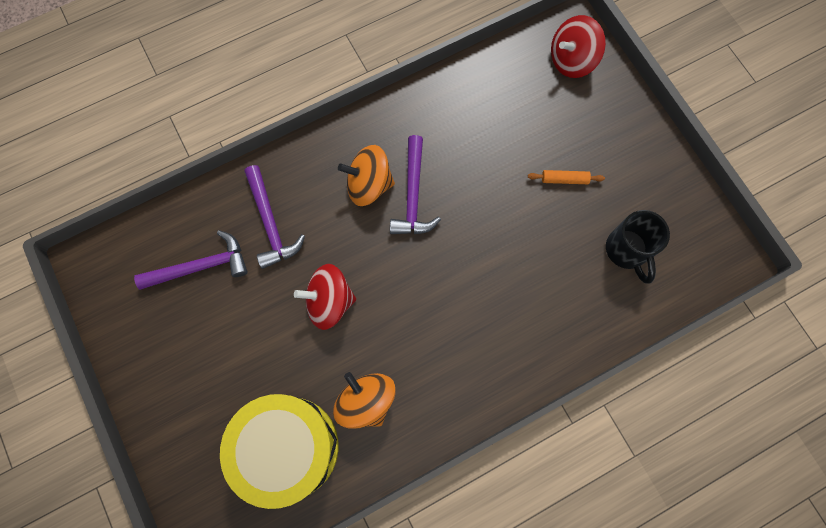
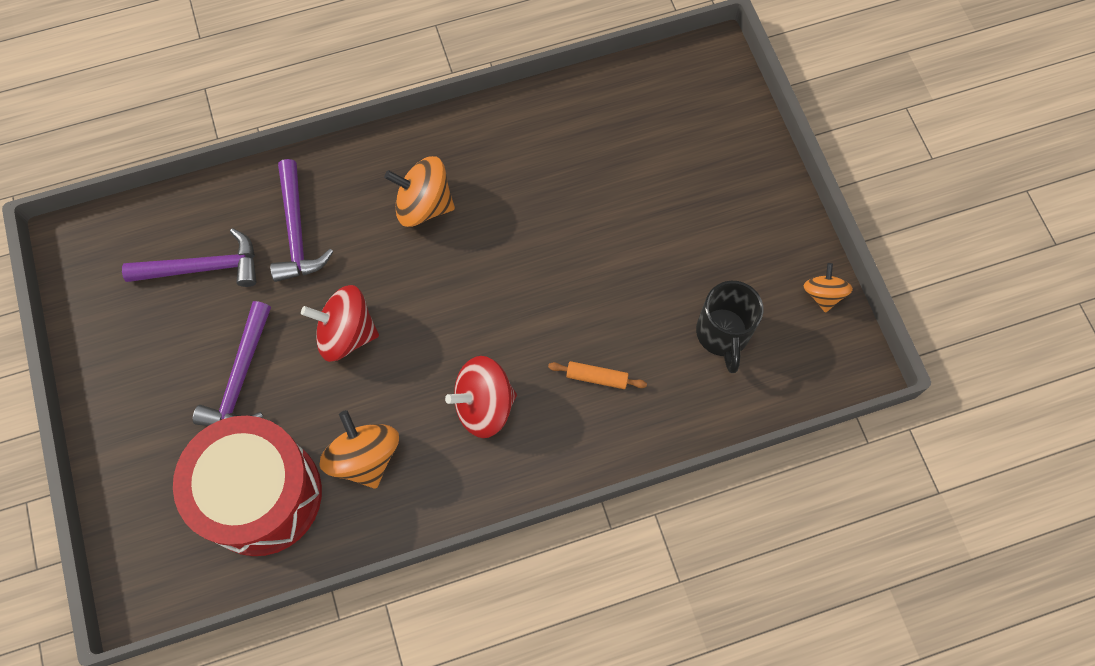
camera: 10 degrees right, 5 degrees down
(289, 447) = (261, 495): yellow drum -> red drum
(413, 195) = (474, 226): purple hammer -> purple hammer (241, 378)
(564, 179) = (664, 237): orange rolling pin -> orange rolling pin (596, 377)
(571, 60) = (704, 97): red spinning top -> red spinning top (484, 405)
(697, 205) = (823, 294): none -> orange spinning top

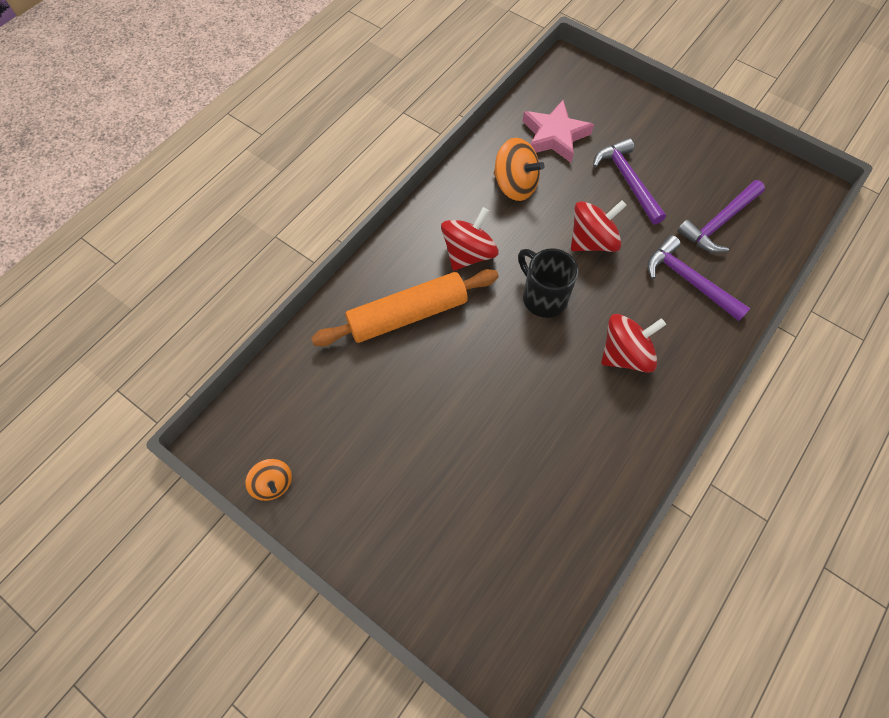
camera: 145 degrees right, 5 degrees down
(261, 495) = (554, 136): red drum -> pink star
(424, 205) = (625, 354): orange spinning top -> red spinning top
(596, 377) = (407, 314): orange rolling pin -> orange rolling pin, size x2.37
(723, 335) = (336, 400): black mug -> black mug (543, 297)

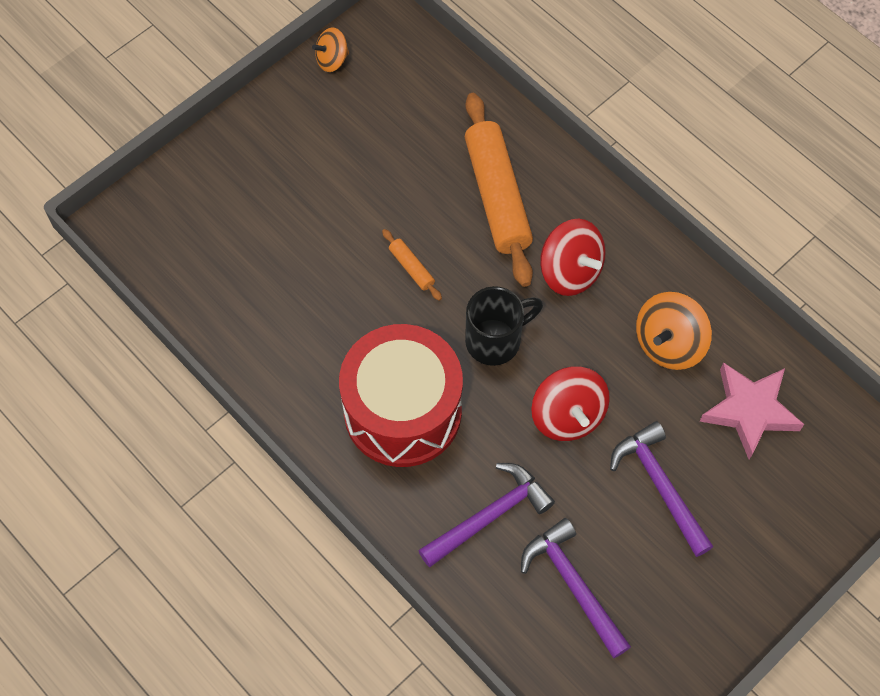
camera: 100 degrees right, 0 degrees up
(491, 370) = (411, 268): none -> orange rolling pin
(625, 354) = (402, 411): red spinning top -> red drum
(627, 181) = (660, 486): purple hammer -> purple hammer turned 105 degrees counterclockwise

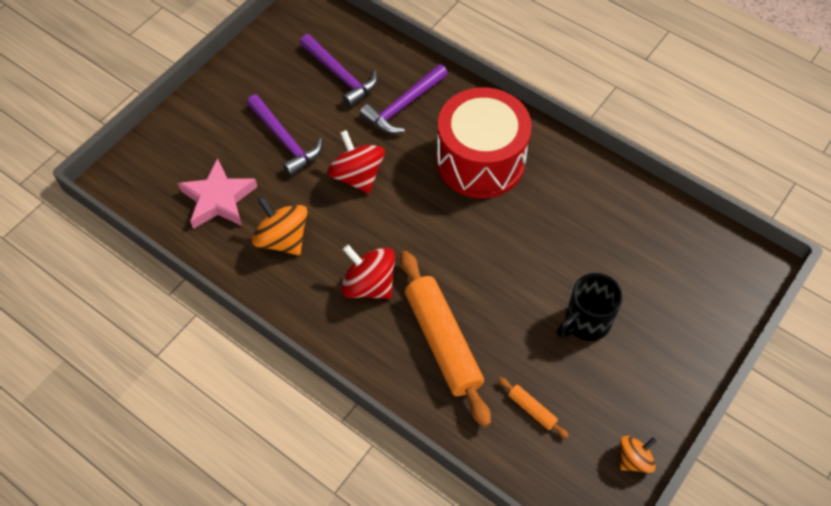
camera: 170 degrees right, 5 degrees down
(411, 268) = (501, 267): orange rolling pin -> orange rolling pin (532, 409)
(495, 340) = (421, 221): black mug -> black mug (585, 322)
(669, 344) = (283, 239): orange spinning top -> orange spinning top turned 75 degrees counterclockwise

